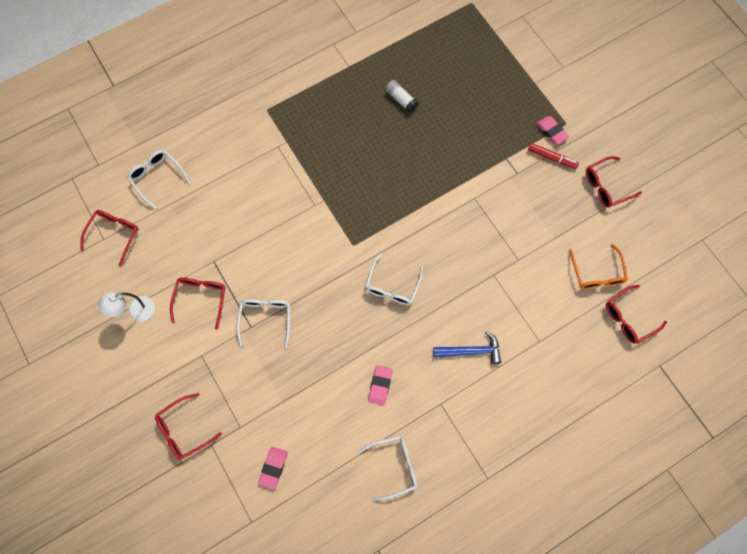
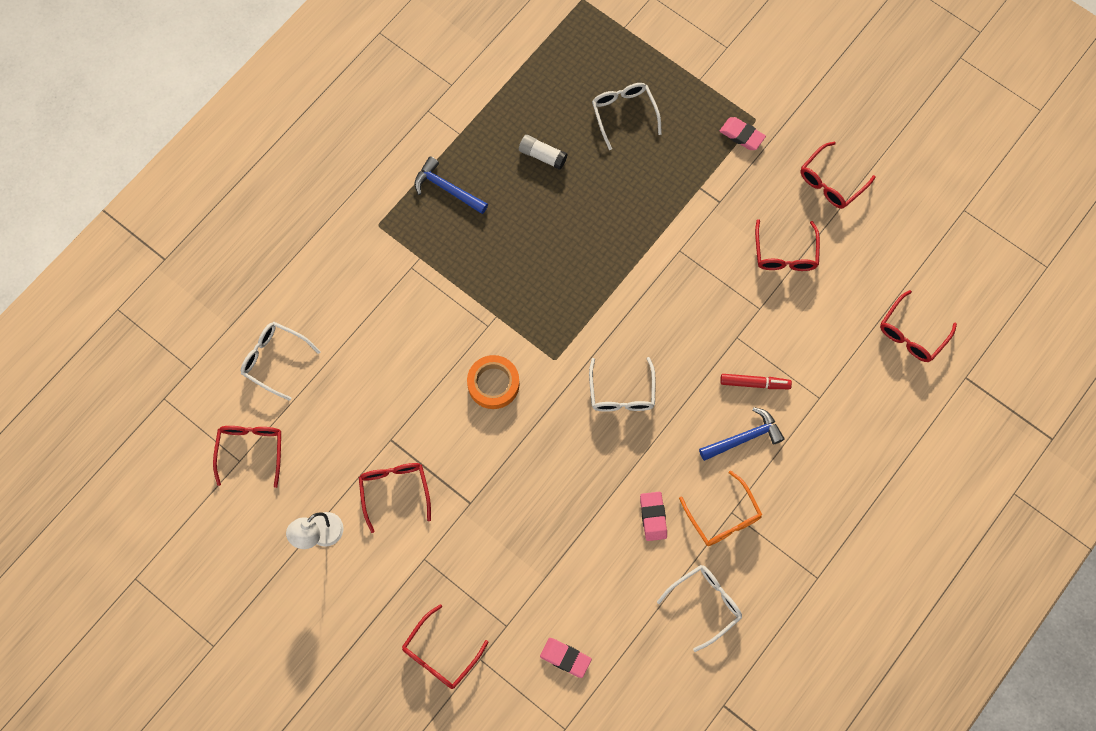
camera: 20 degrees left, 0 degrees up
(265, 318) = (484, 486): white glasses -> white glasses (624, 113)
(273, 467) = (565, 658): pink eraser -> pink eraser turned 60 degrees counterclockwise
(302, 247) = (493, 384): none -> orange tape
(325, 101) = (447, 189): none -> blue hammer
(552, 158) = (754, 169): red marker -> red marker (754, 383)
(552, 226) = (785, 254): none -> red glasses
(597, 273) = (857, 293): orange glasses -> orange glasses (723, 517)

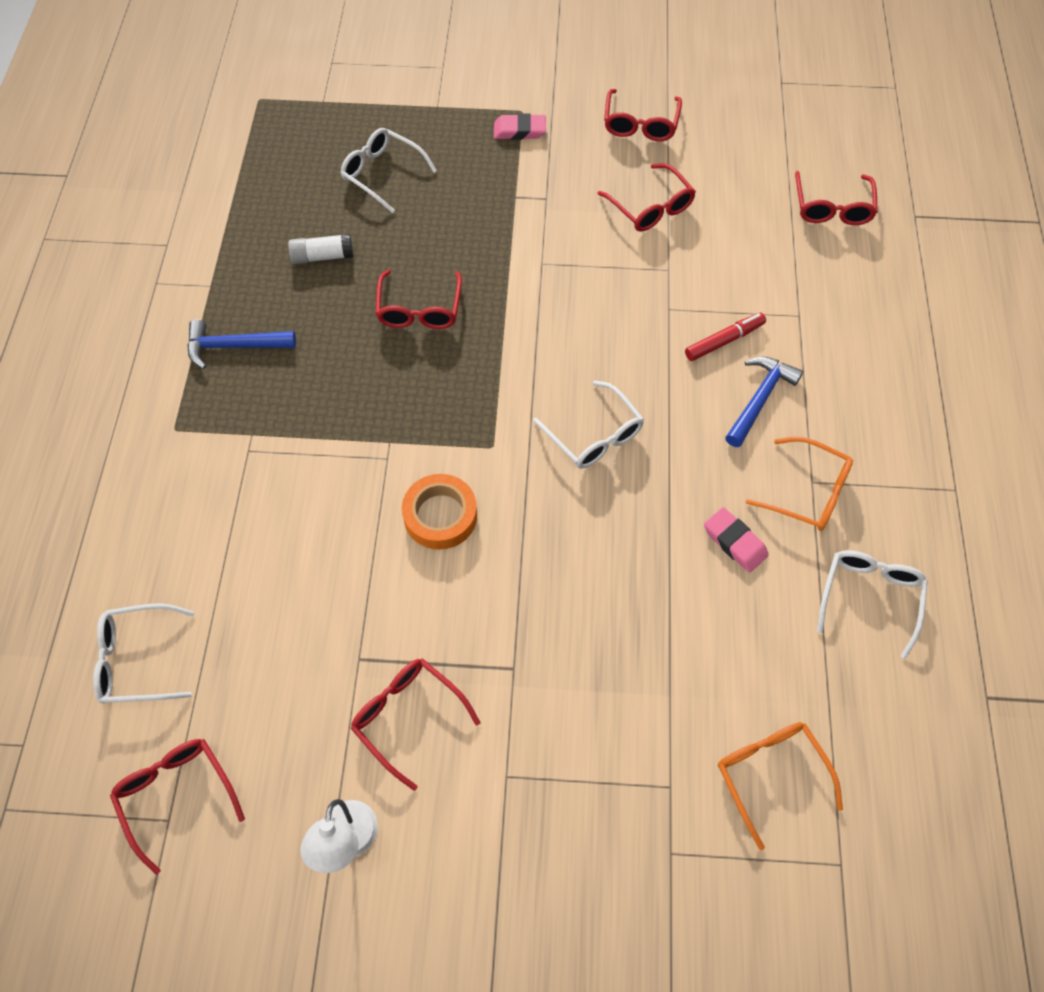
camera: 35 degrees left, 10 degrees down
(440, 654) = (616, 885): red glasses -> red glasses (419, 310)
(565, 658) = (770, 774): pink eraser -> orange glasses

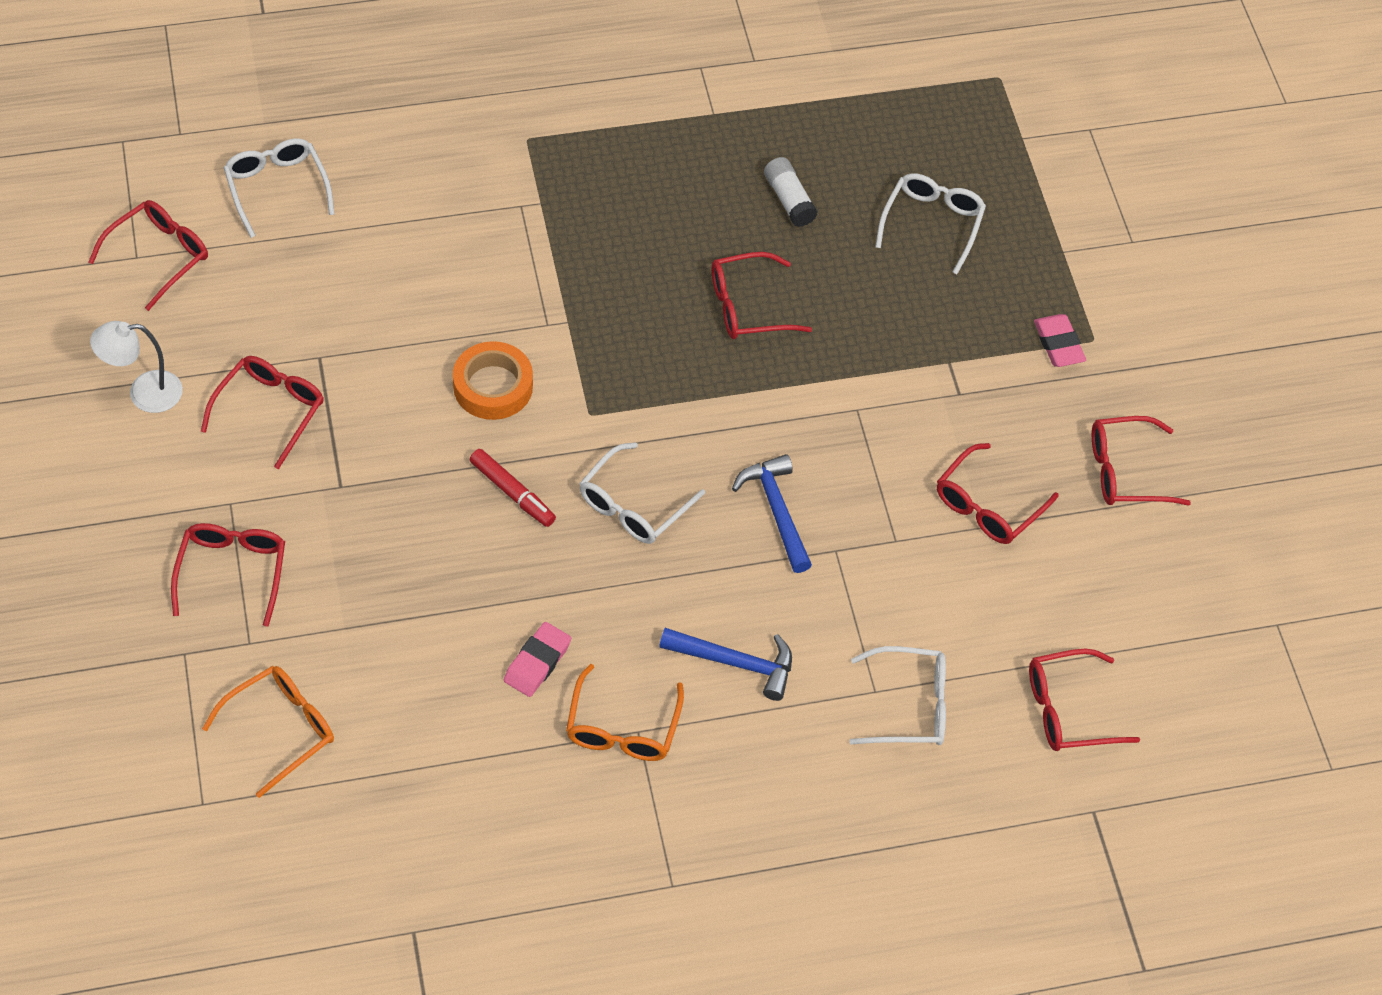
camera: 70 degrees right, 5 degrees down
(234, 346) = (643, 157): blue hammer -> blue hammer (776, 511)
(586, 788) = (232, 571): none -> red glasses
(724, 341) = (808, 615): red marker -> red marker (512, 493)
(869, 597) = (505, 804): white glasses -> white glasses (910, 706)

